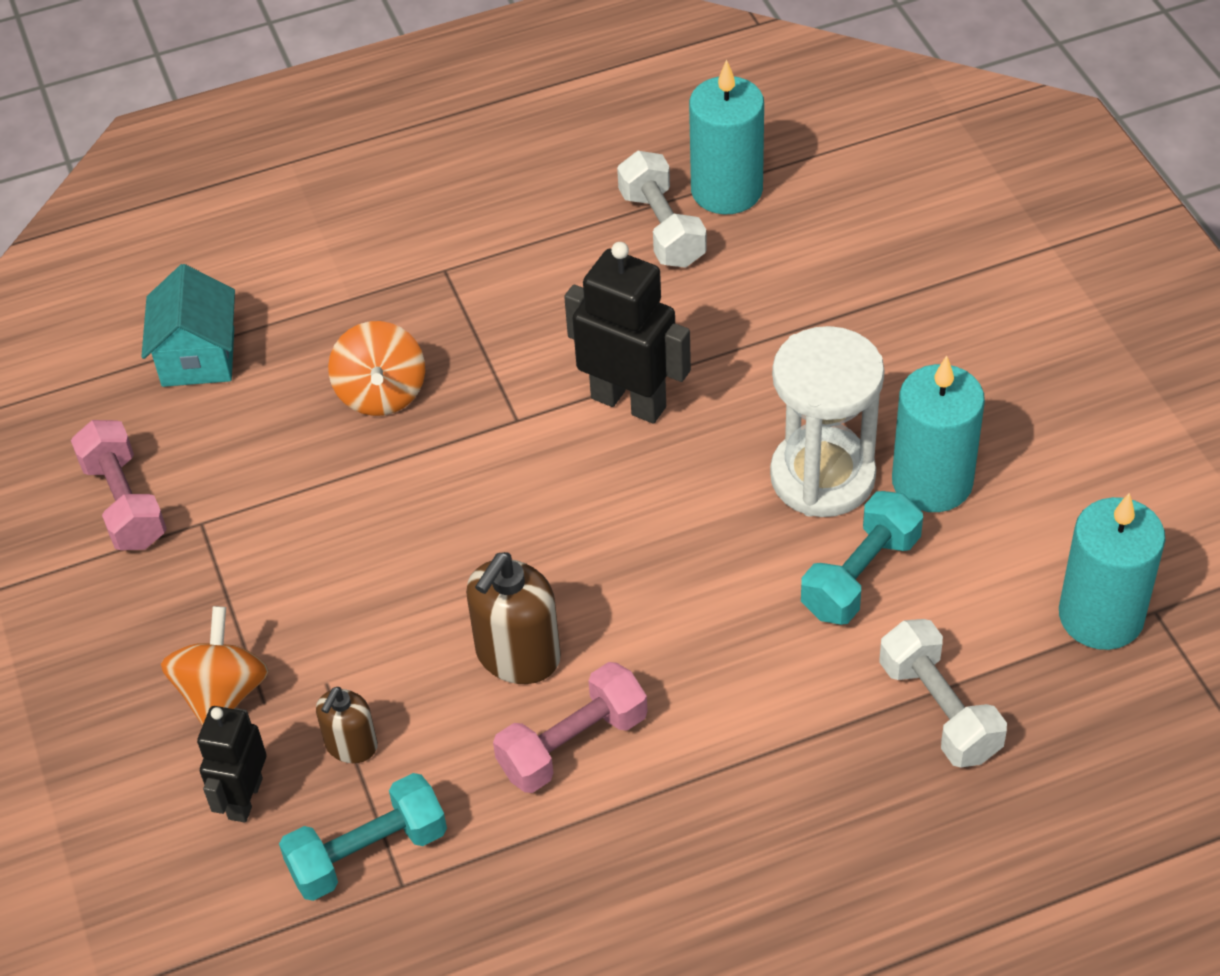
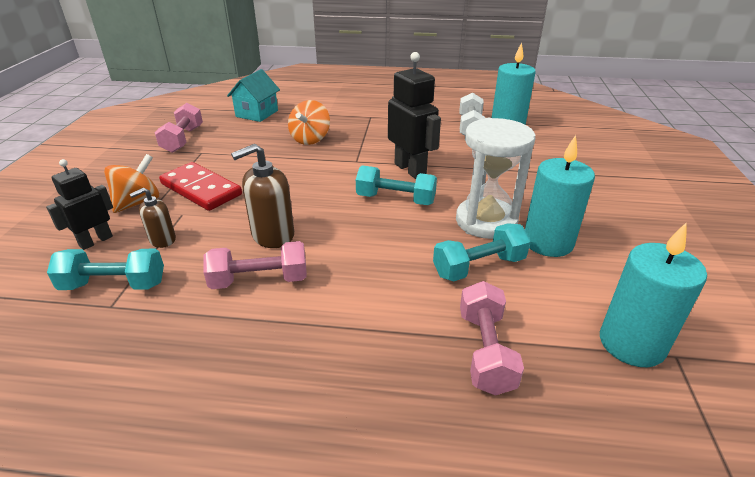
camera: 25 degrees right, 15 degrees down
(301, 614) = (201, 189): none -> red domino
(653, 489) = (395, 199): none -> turquoise dumbbell
(939, 710) = (485, 351): white dumbbell -> pink dumbbell

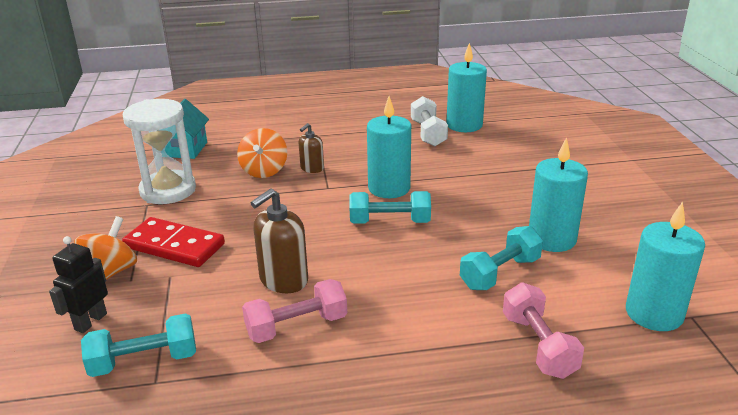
camera: 15 degrees left, 5 degrees down
(162, 240) = (166, 306): brown soap dispenser -> brown soap dispenser (312, 168)
(183, 139) = (115, 193): pink dumbbell -> none
(410, 169) = (389, 188): black robot -> turquoise candle
(486, 221) = (487, 229): white hourglass -> white hourglass (168, 190)

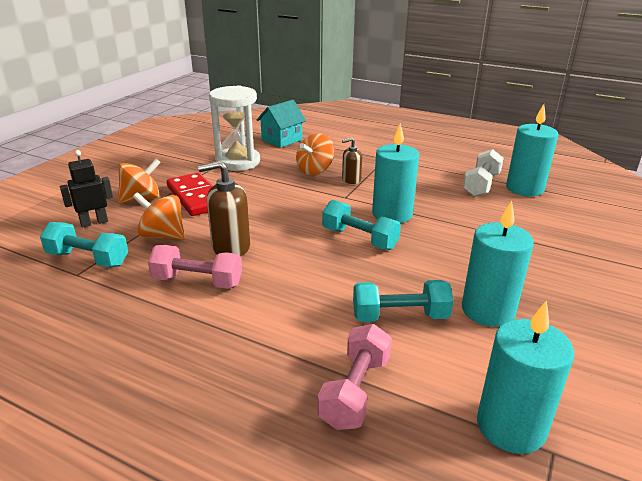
camera: 35 degrees right, 0 degrees up
(195, 300) = (163, 235): none -> orange spinning top

